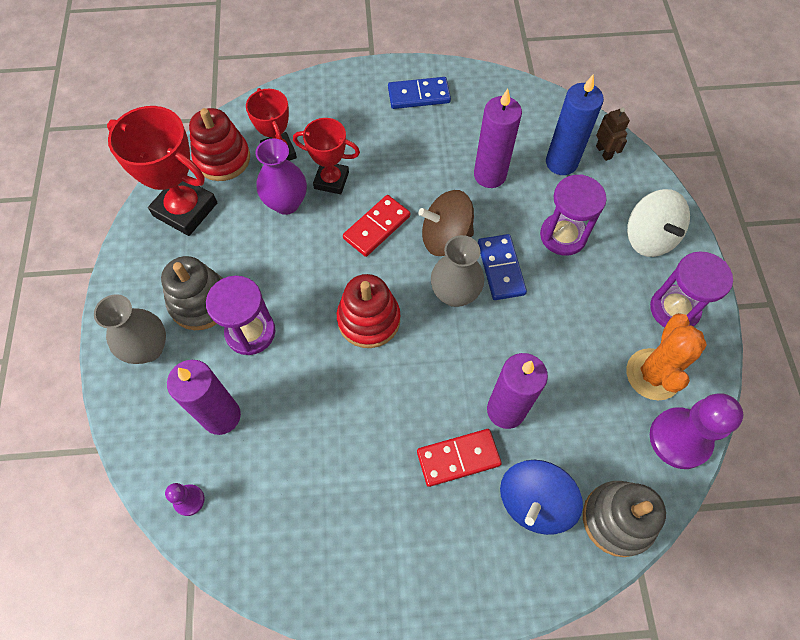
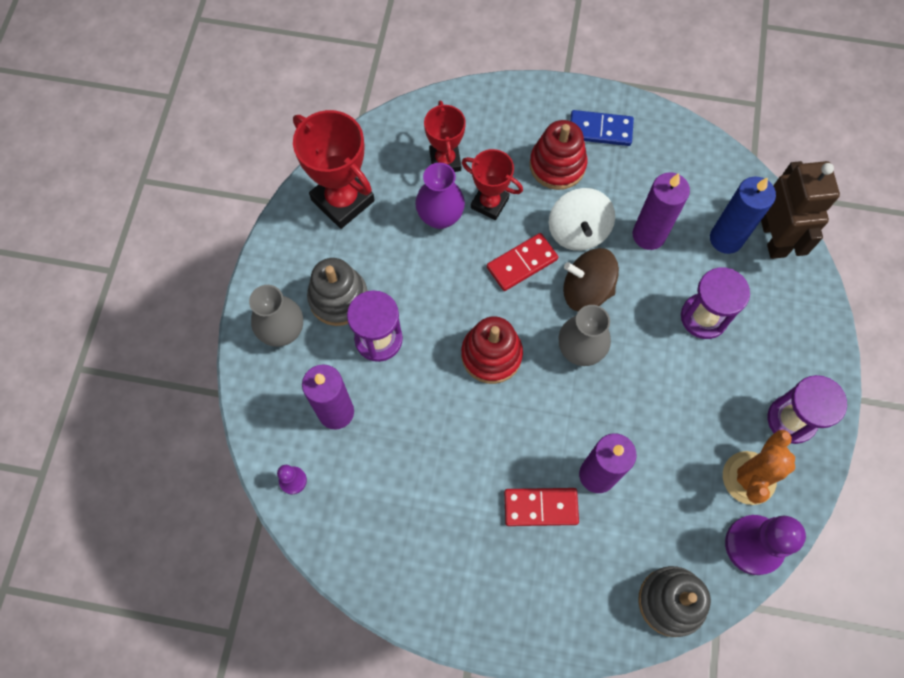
camera: 15 degrees right, 5 degrees up
(222, 158) = (388, 155): red stacking toy -> red stacking toy (557, 165)
(501, 268) = (632, 336): blue domino -> none
(534, 502) = (599, 565): blue spinning top -> none
(603, 152) = (773, 237): brown robot -> brown robot, size x2.13
(649, 237) = (790, 340): white spinning top -> white spinning top (578, 231)

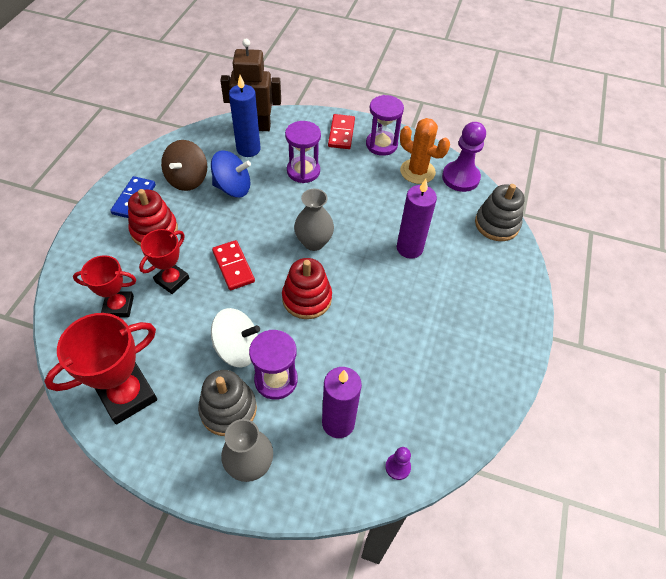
camera: 85 degrees left, 15 degrees down
(440, 217) = (172, 317): purple vase -> none
(540, 507) = (431, 285): red domino -> red domino (341, 133)
(578, 231) = (216, 227): white spinning top -> white spinning top (237, 349)
(586, 290) = (267, 230): brown spinning top -> brown spinning top (187, 179)
(648, 235) = (233, 188): purple candle -> blue spinning top

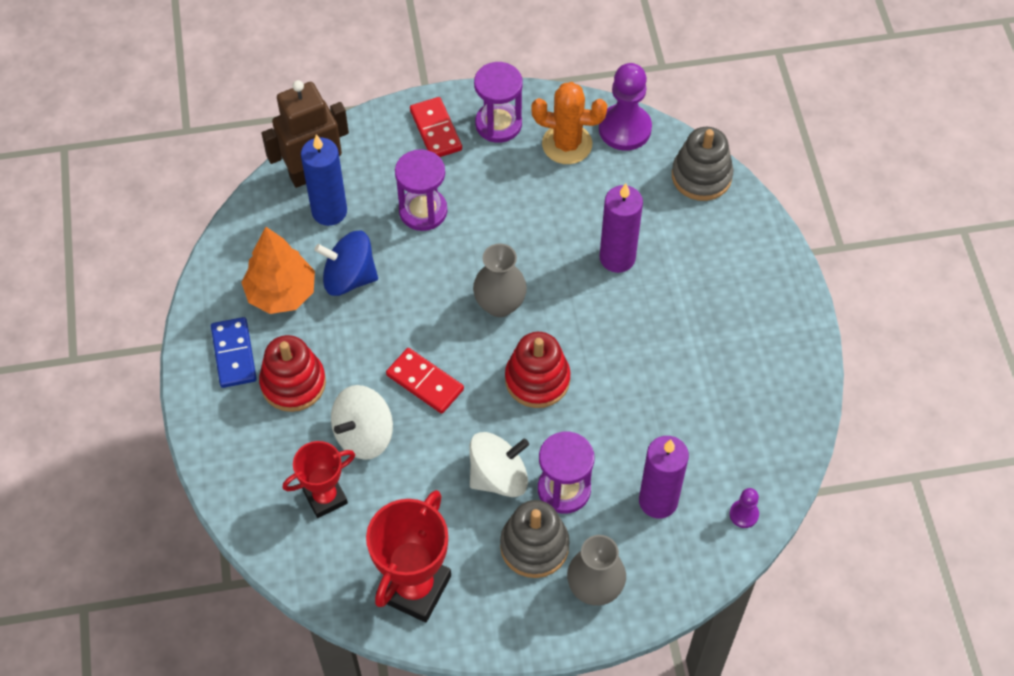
camera: 25 degrees left, 5 degrees up
(172, 280) = (364, 435): red trophy -> white spinning top
(187, 179) = (281, 293): brown spinning top -> orange tree
(233, 188) = (349, 277): blue spinning top -> blue spinning top turned 150 degrees counterclockwise

